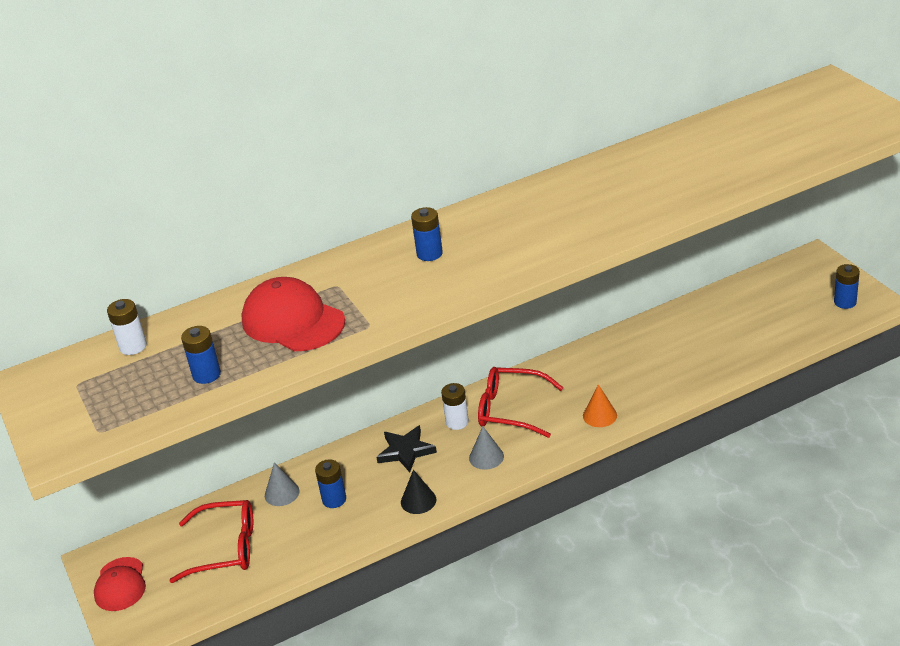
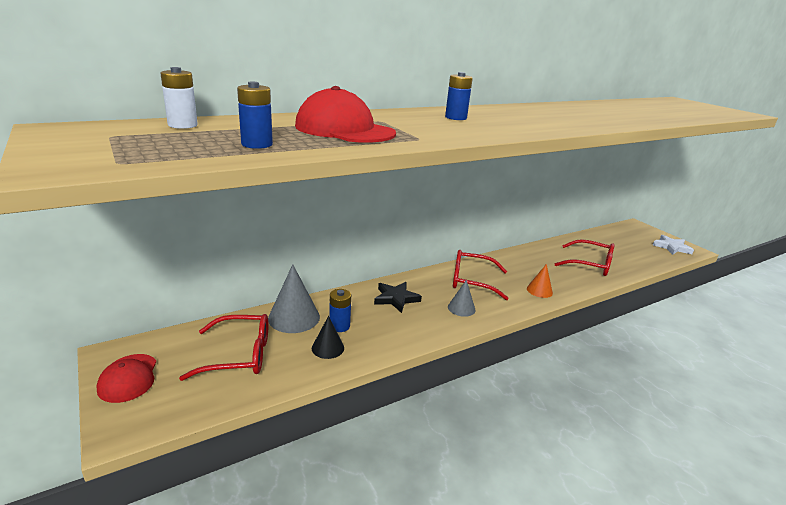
camera: 10 degrees left, 10 degrees down
(282, 493) = (294, 317): grey cone -> grey cone, size x1.70
(418, 501) = (412, 333): black cone -> black cone (328, 348)
(457, 422) = (432, 284): white battery -> none
(693, 357) = (590, 264): none -> red glasses
(845, 302) = (671, 247): blue battery -> white star

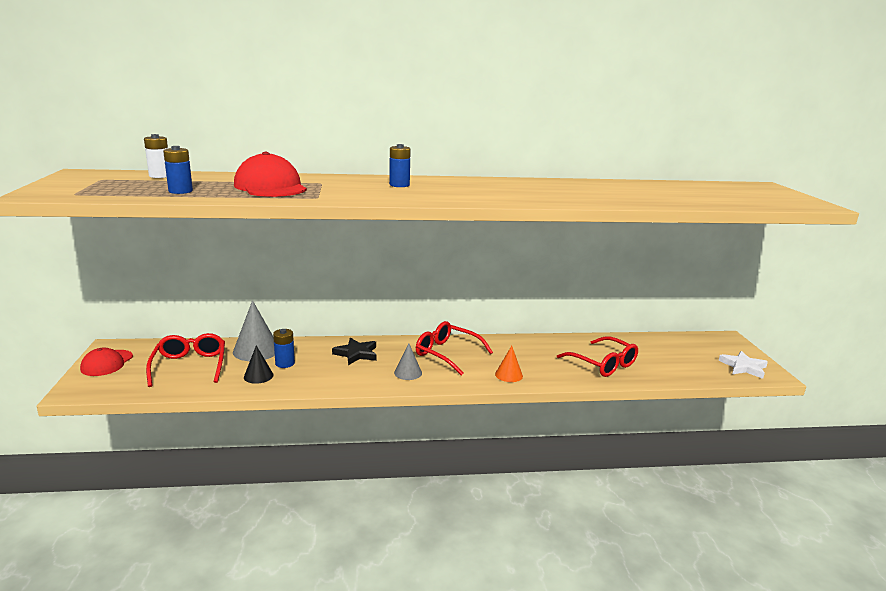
camera: 25 degrees right, 5 degrees down
(239, 355) = (190, 366): red glasses -> red glasses turned 120 degrees counterclockwise

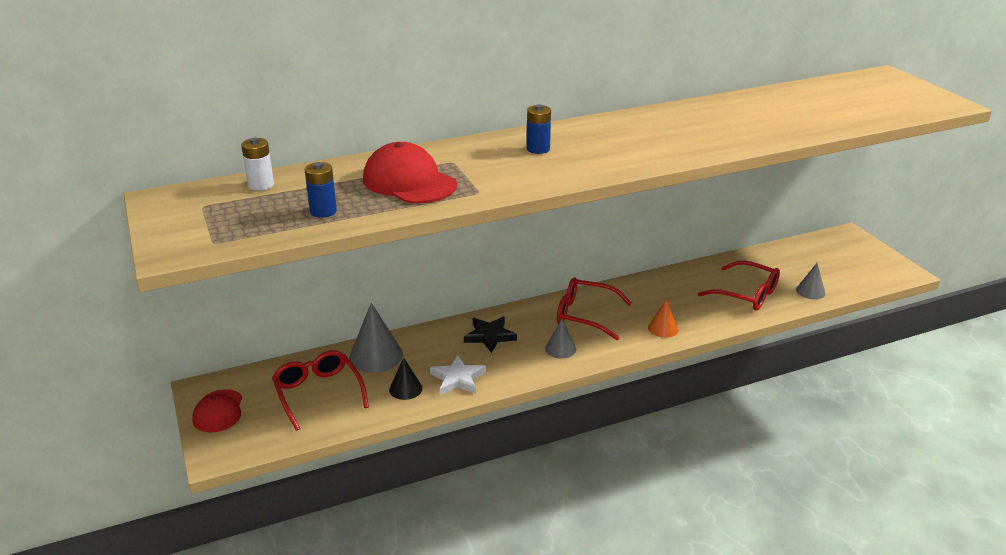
camera: 15 degrees left, 10 degrees up
(285, 363) = (421, 366): blue battery -> none
(666, 372) = (810, 291): none -> grey cone
(743, 367) = (877, 269): white star -> white star (458, 378)

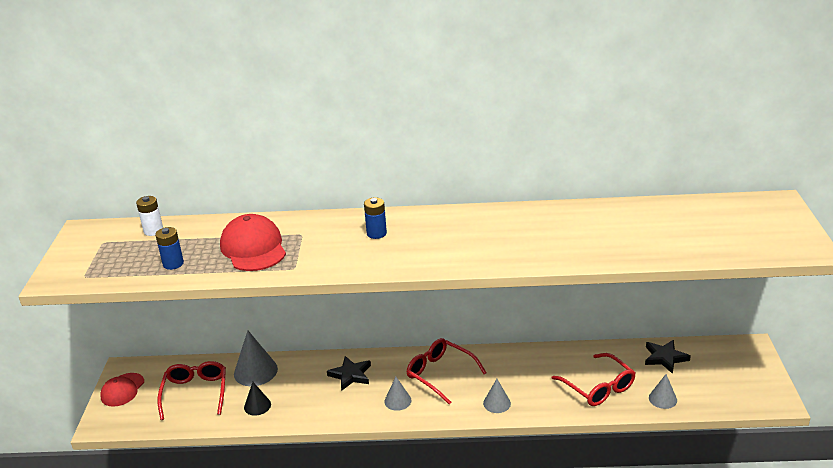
camera: 25 degrees right, 0 degrees up
(458, 378) = (300, 407): white star -> none
(663, 328) = (497, 403): orange cone -> grey cone
(784, 258) = (665, 358): none -> black star

